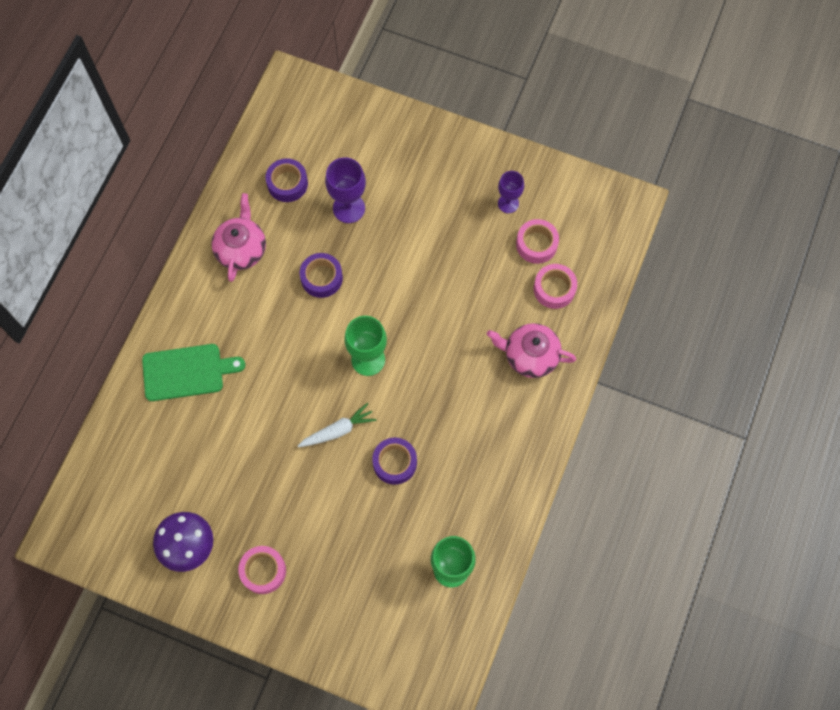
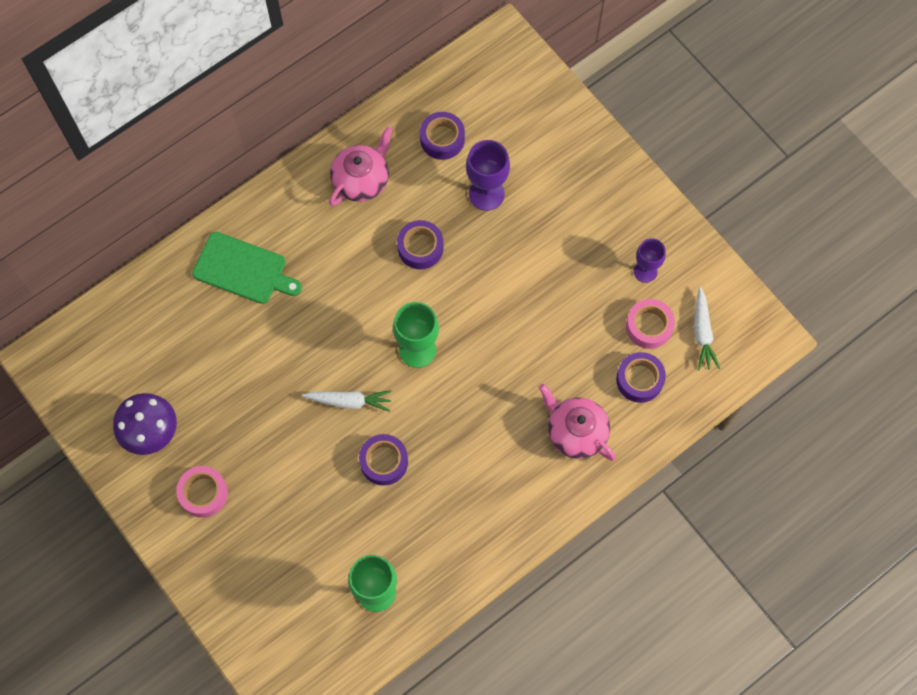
camera: 30 degrees right, 0 degrees up
(554, 289) = (639, 380): pink tape -> purple tape
(579, 227) = (702, 333): none -> white carrot

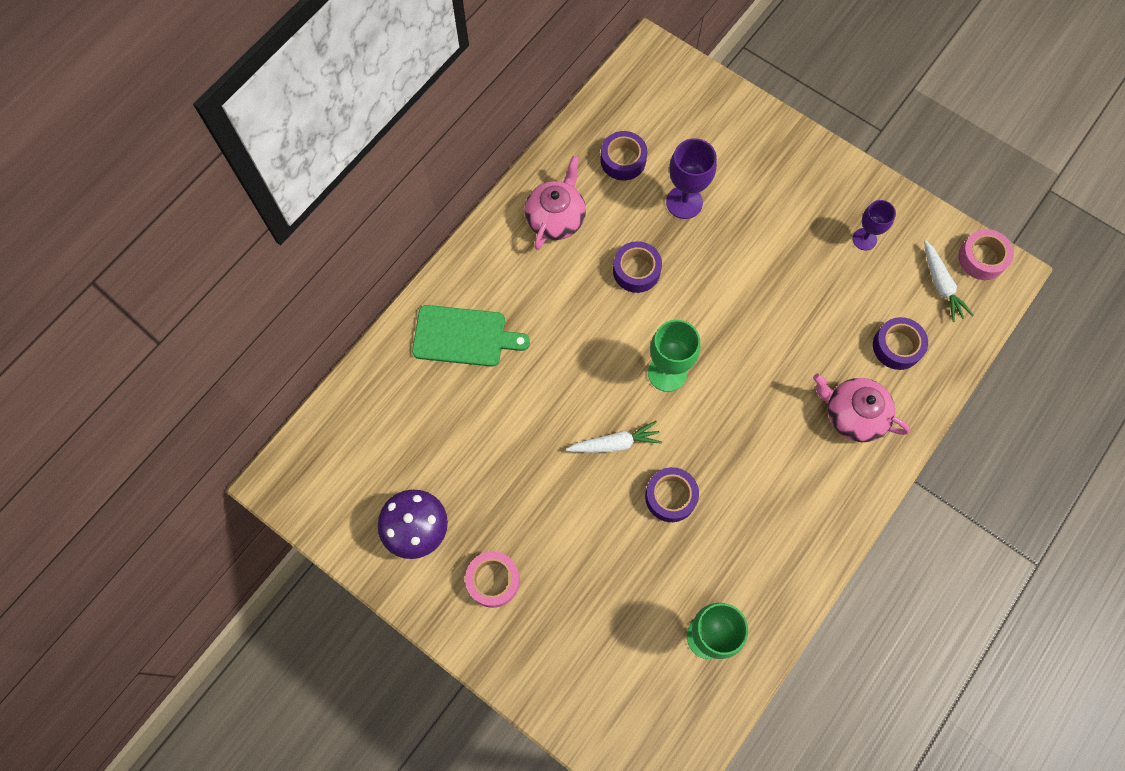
camera: 15 degrees left, 0 degrees up
(649, 326) = (887, 292): pink tape -> pink tape (982, 258)

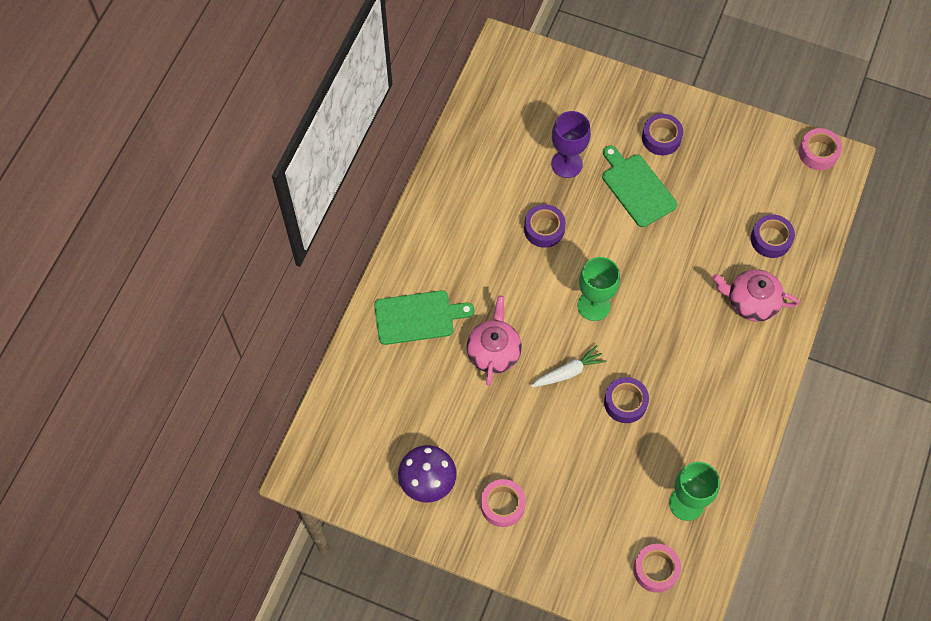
camera: 15 degrees left, 5 degrees down
(556, 218) = (464, 202): pink teapot -> pink teapot (494, 352)
(623, 160) = (506, 141): purple tape -> purple tape (661, 138)
(648, 707) = (655, 570): none -> pink tape
(756, 248) = (637, 188): none -> green cutting board
(864, 239) = (721, 159): purple goblet -> none
(941, 285) = (791, 182): white carrot -> none

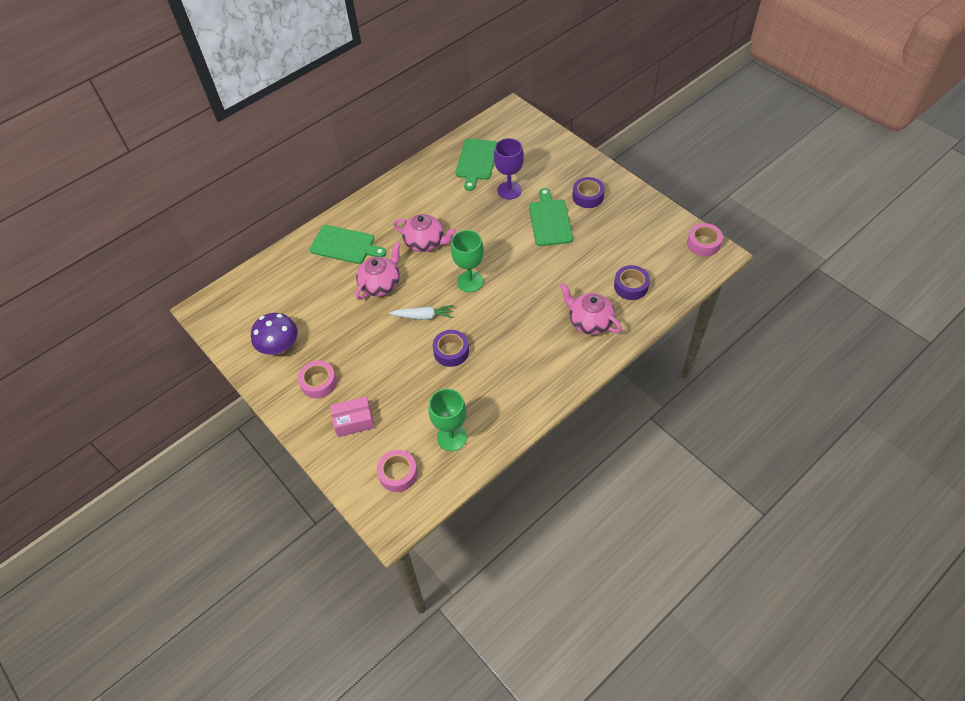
camera: 30 degrees right, 10 degrees down
(504, 137) = (476, 161): none -> green cutting board
(511, 275) = (425, 242): none -> pink teapot
(544, 229) = (467, 223): purple tape -> none
(571, 533) = (354, 421): none -> pink box

